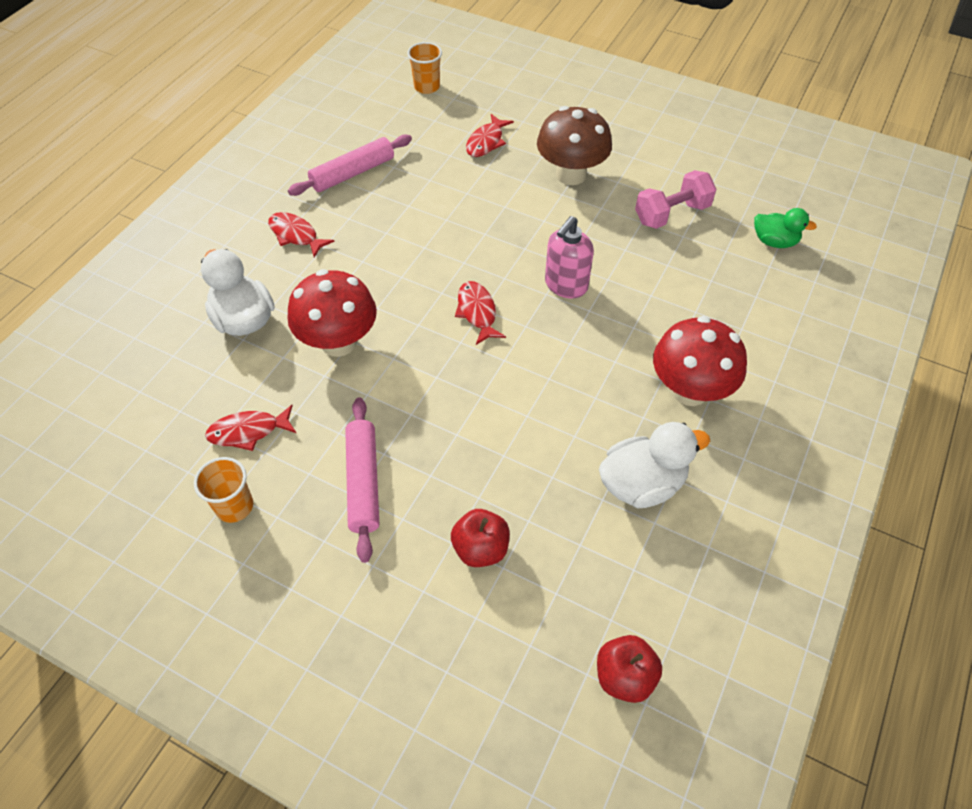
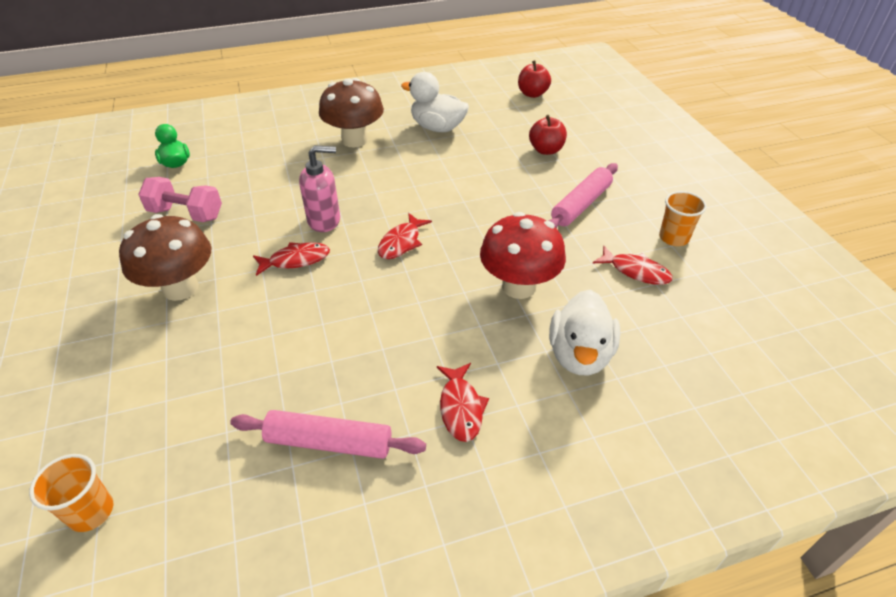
camera: 135 degrees left, 10 degrees down
(486, 142) = (174, 374): red fish -> red fish (296, 260)
(689, 390) = (354, 140): red mushroom -> brown mushroom

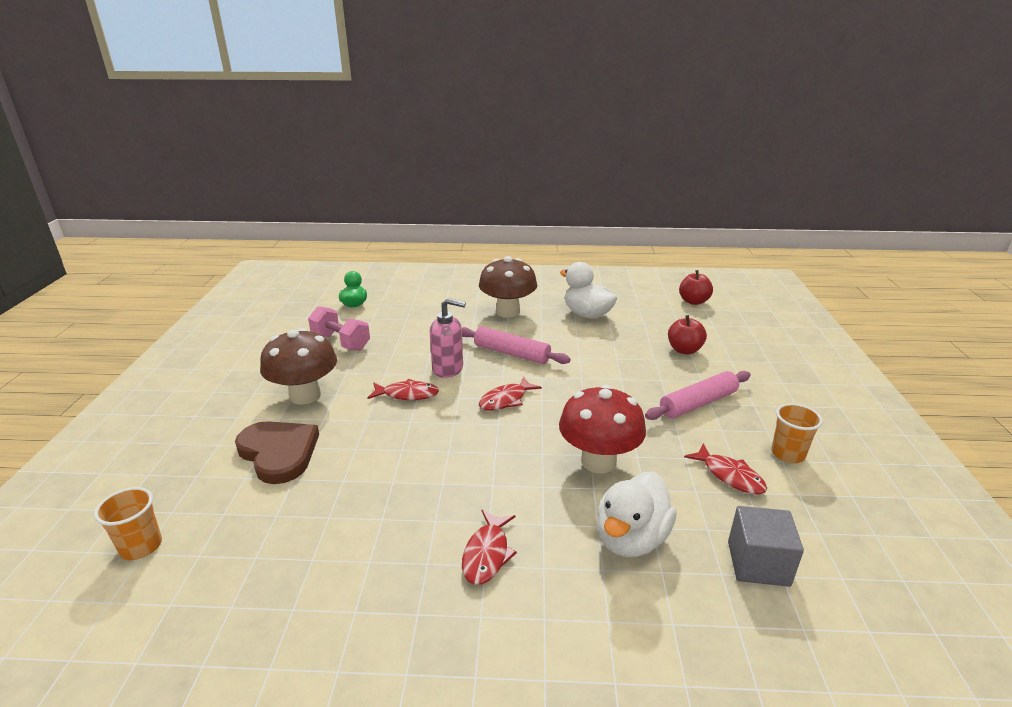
camera: 20 degrees right, 15 degrees down
(189, 362) = (279, 453): none -> brown heart
(329, 442) = (353, 549): pink rolling pin -> pink rolling pin (511, 353)
(689, 347) = (758, 563): none -> grey cube

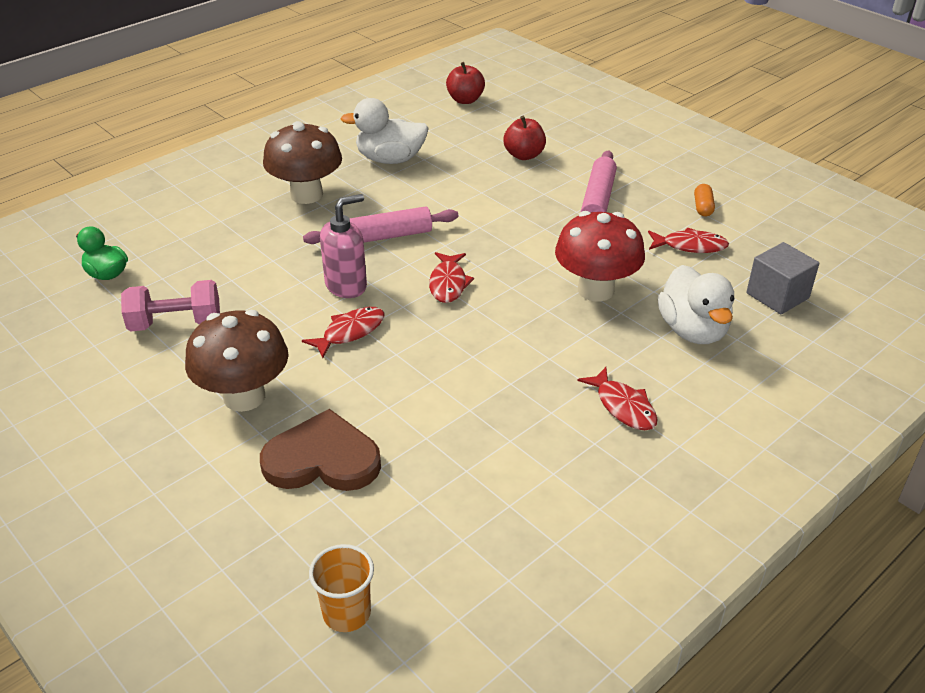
camera: 45 degrees left, 10 degrees up
(787, 454) = (703, 207): orange cup -> orange capsule

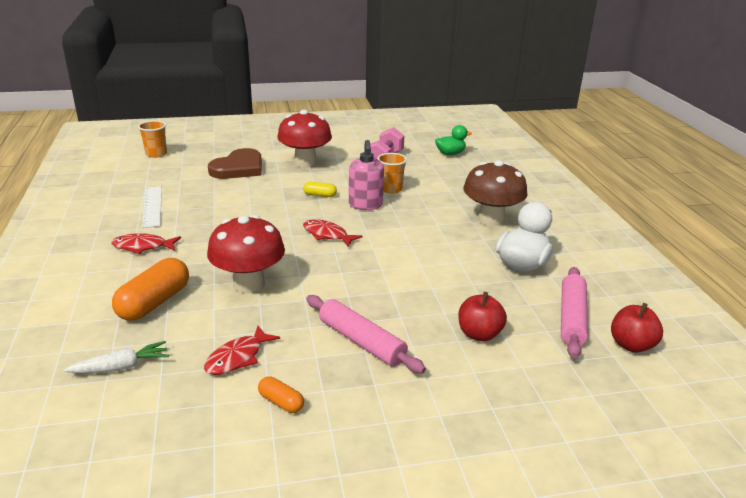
camera: 120 degrees right, 10 degrees down
(244, 397) = (305, 162): brown mushroom -> red mushroom
(280, 283) = (391, 189): none -> orange cup
(350, 332) = (320, 195): red fish -> yellow capsule
(382, 237) = (407, 230): pink rolling pin -> pink rolling pin (571, 318)
(529, 470) = (152, 206): none -> white ruler
(692, 330) = (154, 303): white duck -> orange capsule
(777, 295) = (121, 367): grey cube -> white carrot

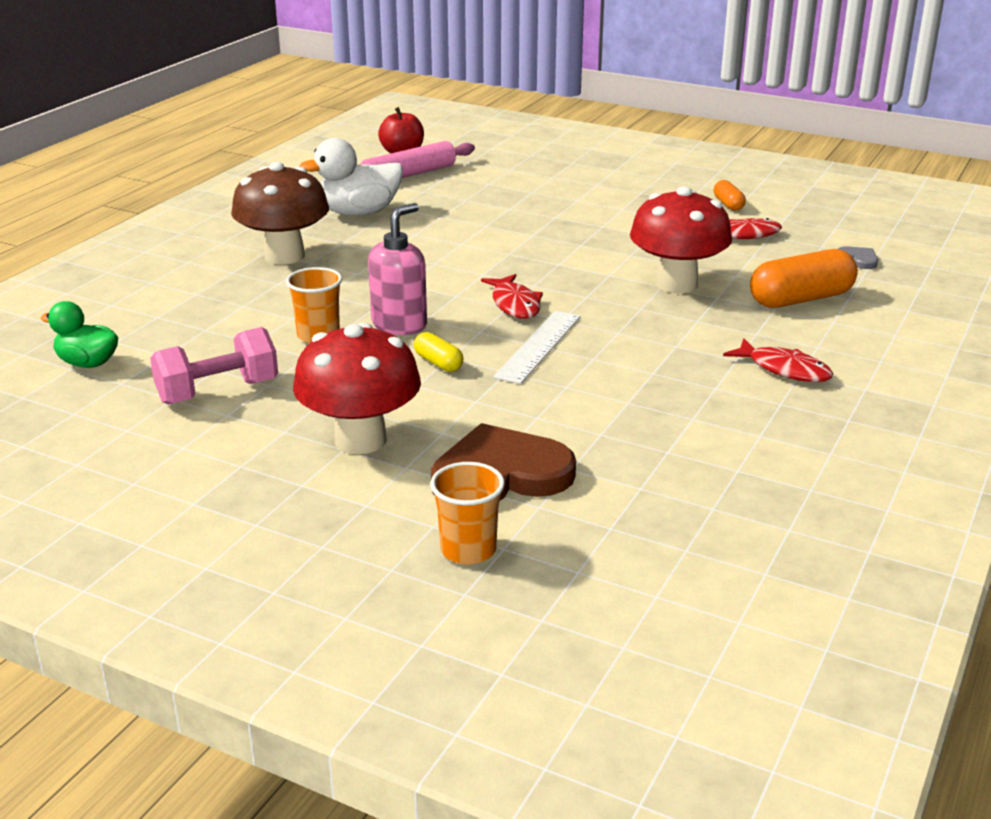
camera: 140 degrees left, 0 degrees up
(121, 367) = (858, 259): white carrot -> grey heart
(152, 206) = (733, 438): white ruler -> white ruler (538, 346)
(156, 154) = (641, 597): orange cup -> orange cup (468, 550)
(361, 342) = (617, 213): pink rolling pin -> none
(479, 334) = (507, 189): red apple -> none

